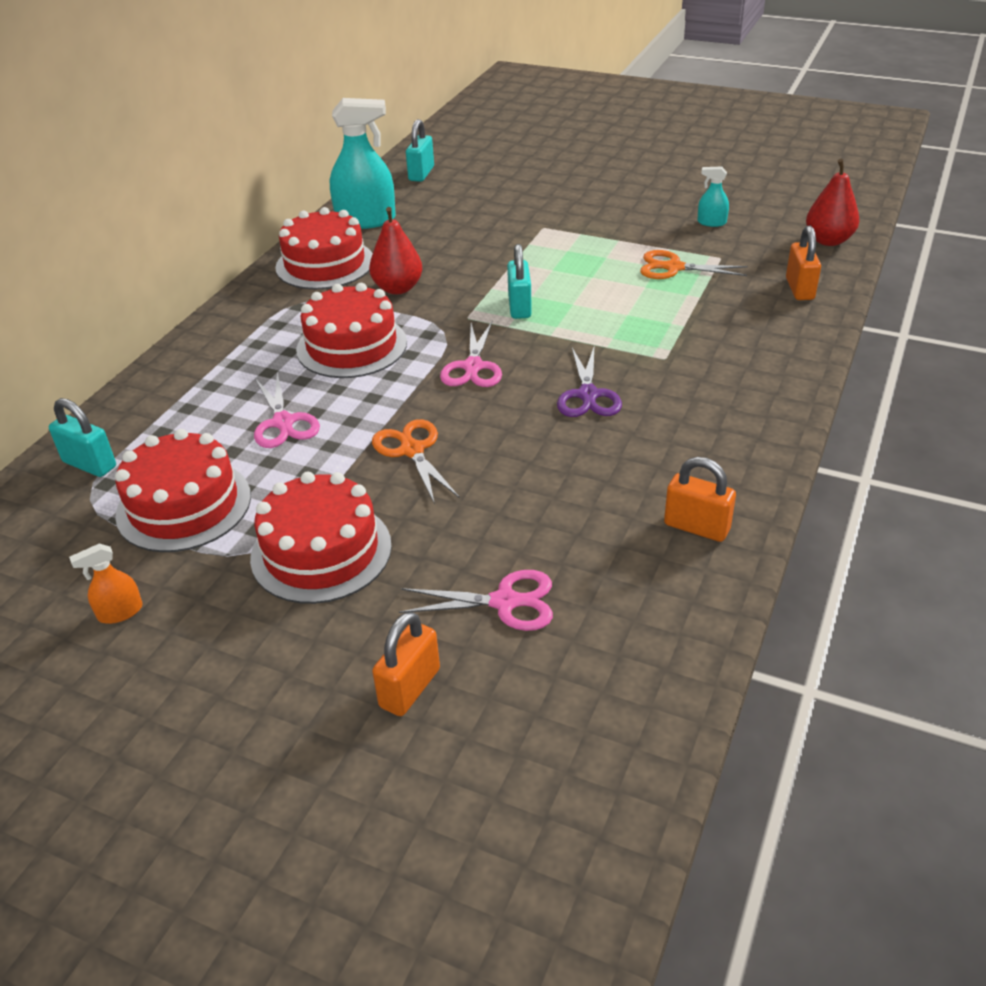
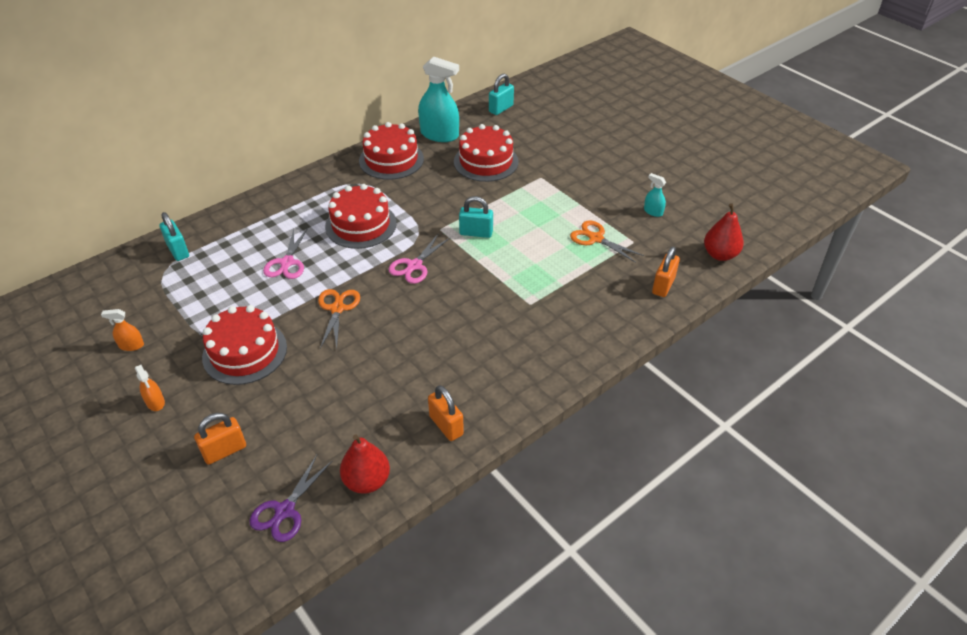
camera: 25 degrees right, 5 degrees up
(184, 505) = (202, 295): red cake -> red cake (486, 162)
(233, 671) = (155, 402): none -> orange spray bottle
(398, 288) = (418, 193): red pear -> red pear (367, 481)
(505, 602) = (308, 424): pink scissors -> none
(519, 307) = (476, 233): turquoise padlock -> turquoise padlock turned 75 degrees clockwise
(588, 395) = (462, 312): purple scissors -> purple scissors (284, 511)

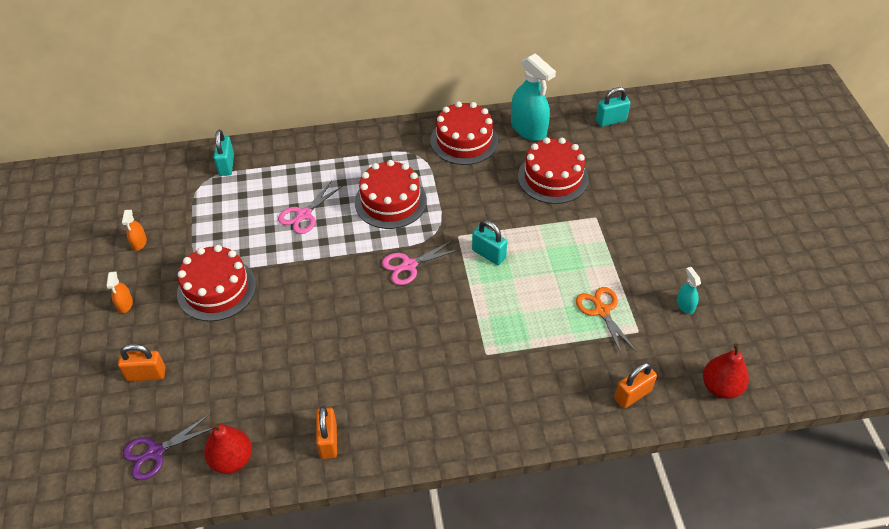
camera: 30 degrees right, 5 degrees up
(131, 345) = (139, 242): orange spray bottle -> orange spray bottle turned 120 degrees counterclockwise
(337, 308) = (315, 280): orange scissors -> none

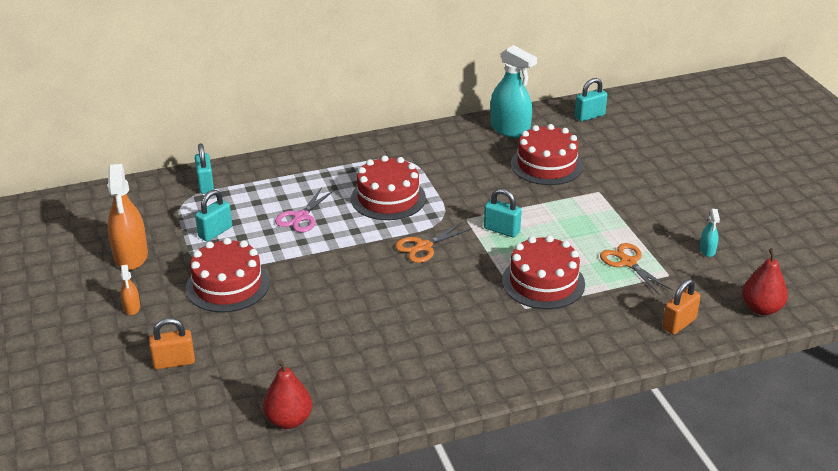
camera: 10 degrees left, 15 degrees down
(139, 242) = (131, 256): orange spray bottle -> orange spray bottle, size x2.14
(155, 452) = (204, 424): purple scissors -> none
(221, 223) = (215, 232): none -> turquoise padlock
(328, 441) = (385, 394): orange padlock -> none
(409, 265) = (423, 247): pink scissors -> orange scissors
(464, 140) = (448, 144): red cake -> red cake (543, 282)
(685, 305) = (707, 250): turquoise spray bottle -> turquoise spray bottle turned 150 degrees counterclockwise

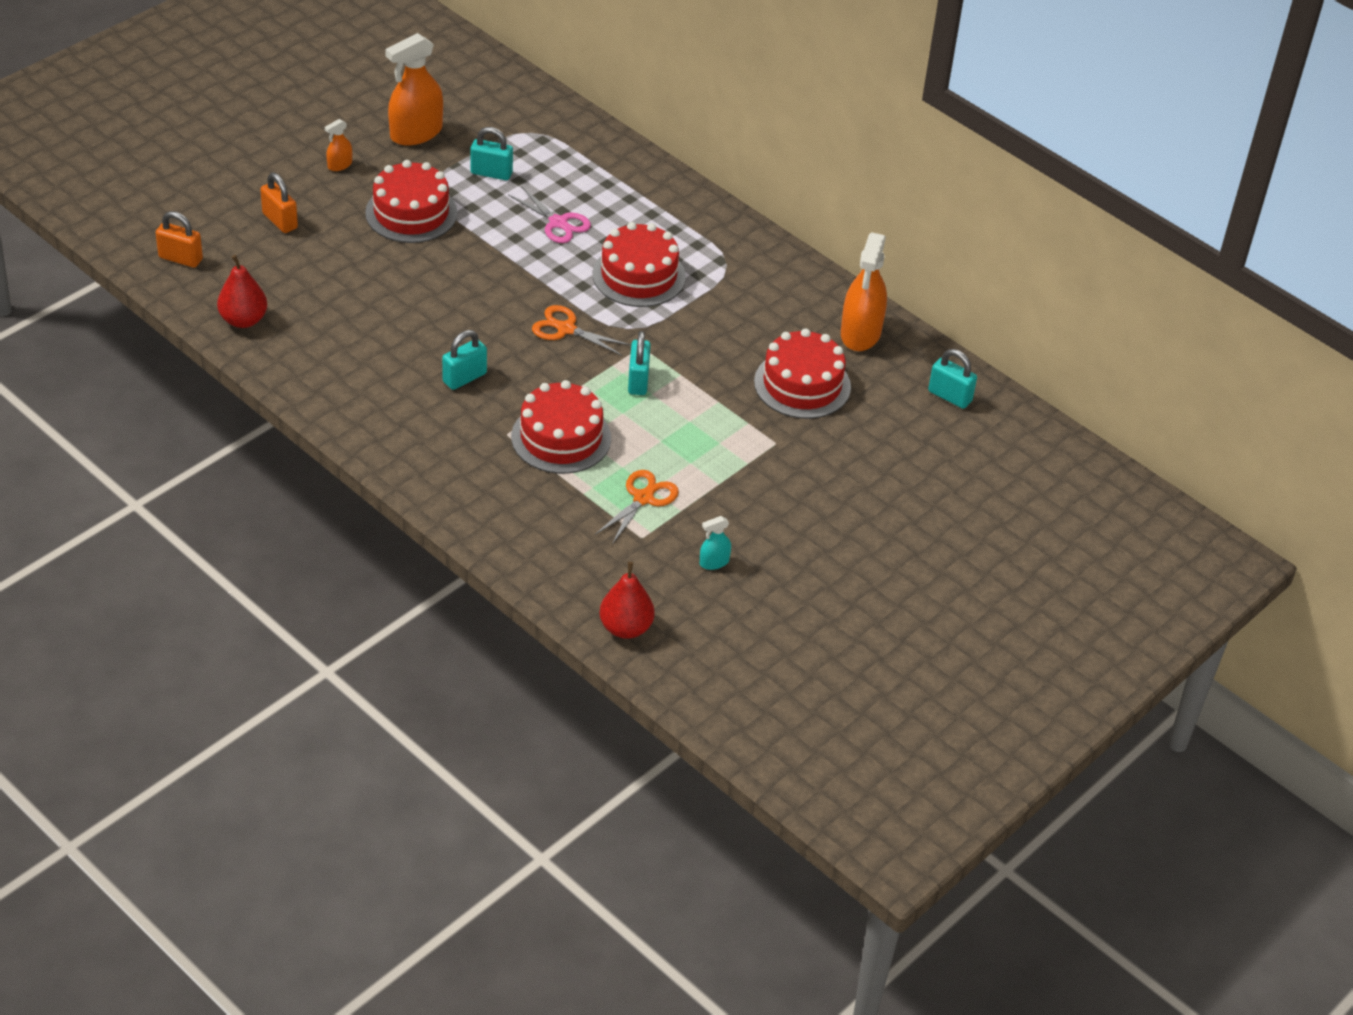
camera: 60 degrees right, 10 degrees up
(205, 185) = (569, 136): turquoise padlock -> turquoise padlock (464, 378)
(301, 217) = (558, 223): pink scissors -> pink scissors turned 135 degrees counterclockwise
(510, 129) = (860, 333): turquoise spray bottle -> orange spray bottle
(679, 324) = (554, 562): orange padlock -> orange padlock (180, 258)

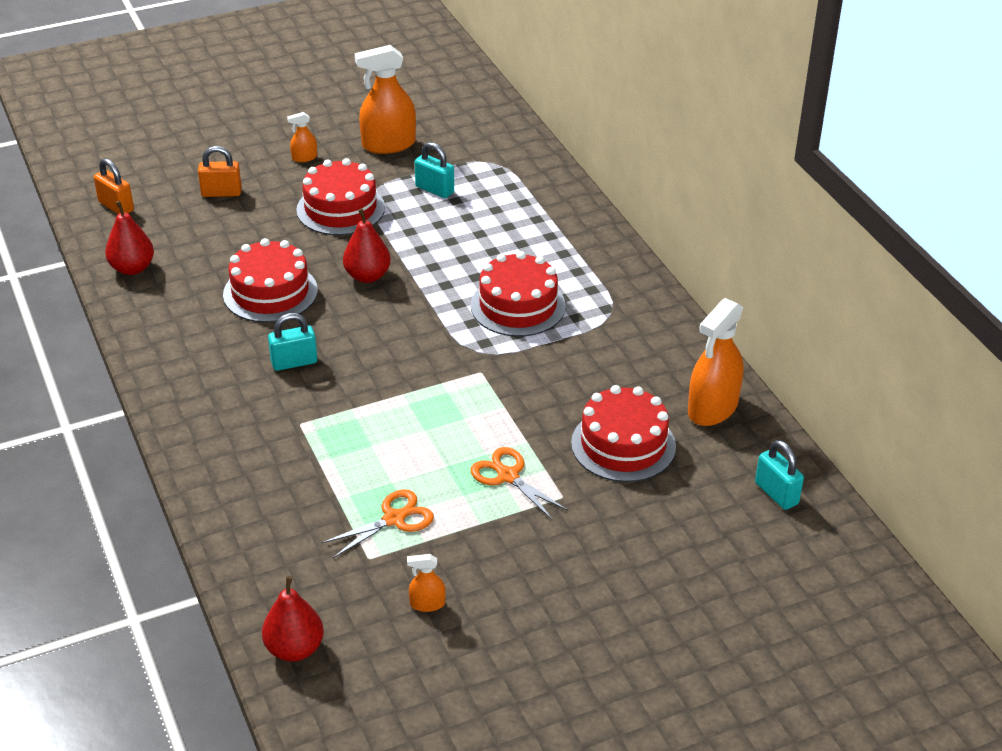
camera: 25 degrees right, 5 degrees down
(280, 221) = (221, 193): orange padlock -> orange padlock turned 75 degrees counterclockwise
(480, 277) = (367, 276): none -> red pear
(558, 223) = (469, 244): pink scissors -> none
(561, 437) = (349, 439): red cake -> red cake (270, 292)
(566, 329) = (417, 339): orange scissors -> orange scissors (508, 476)
(638, 381) = (458, 403): turquoise padlock -> none
(714, 562) = (427, 604): turquoise spray bottle -> orange spray bottle

